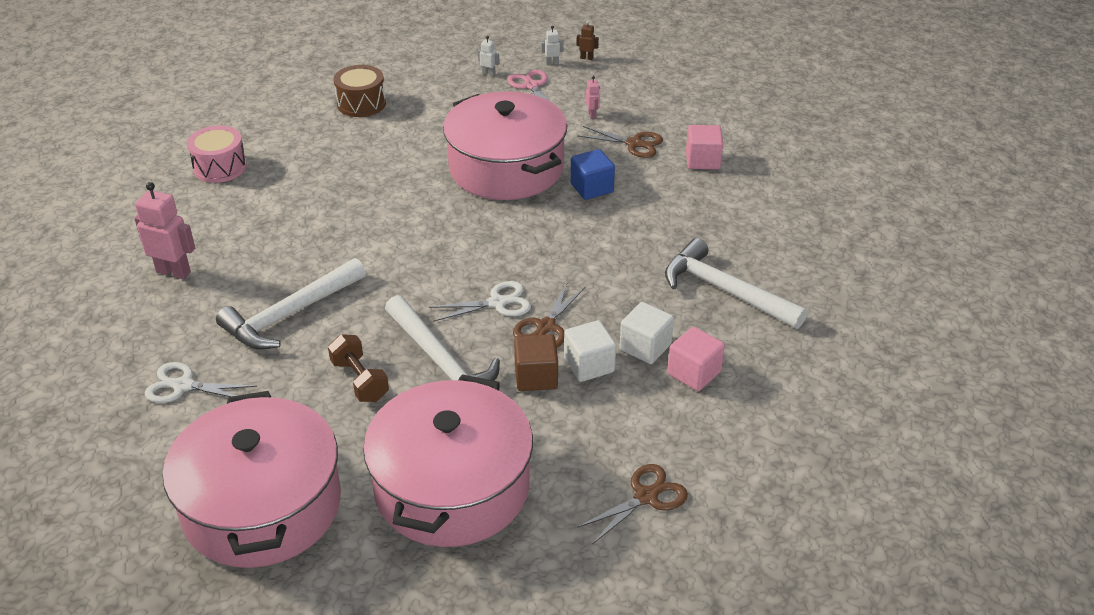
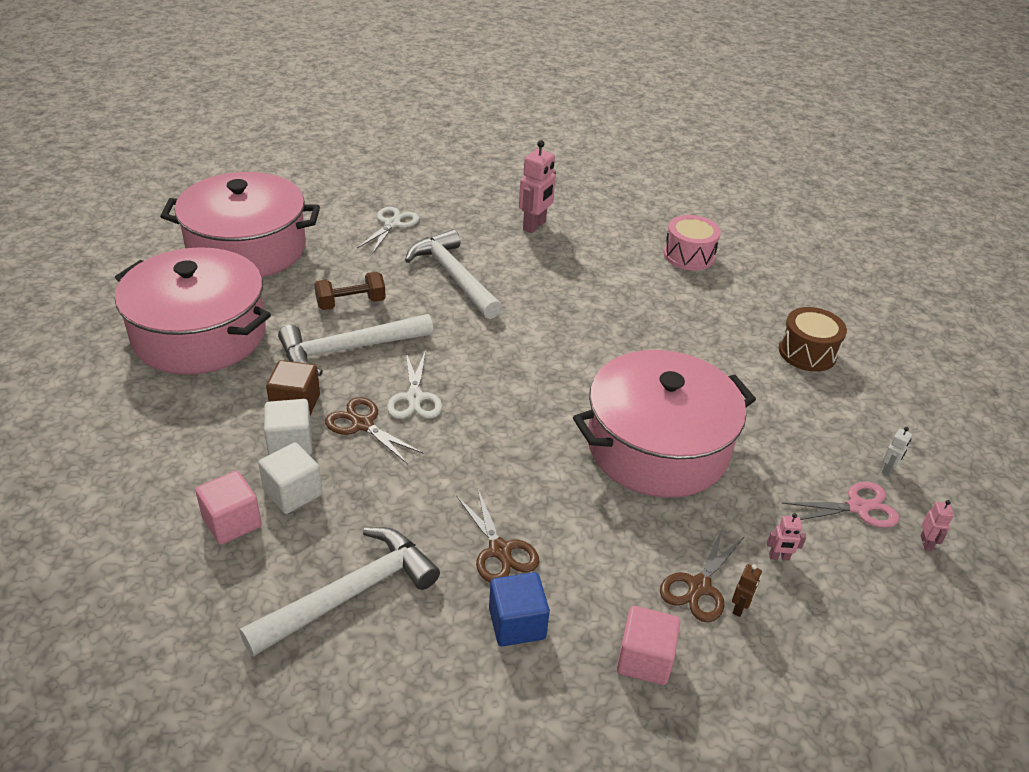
camera: 100 degrees right, 0 degrees up
(552, 63) = (926, 543): white robot -> pink robot
(586, 58) = (949, 589): brown robot -> brown robot (739, 608)
(591, 188) = (599, 516): blue cube -> blue cube (517, 623)
(646, 497) = (103, 443): brown scissors -> brown scissors (500, 551)

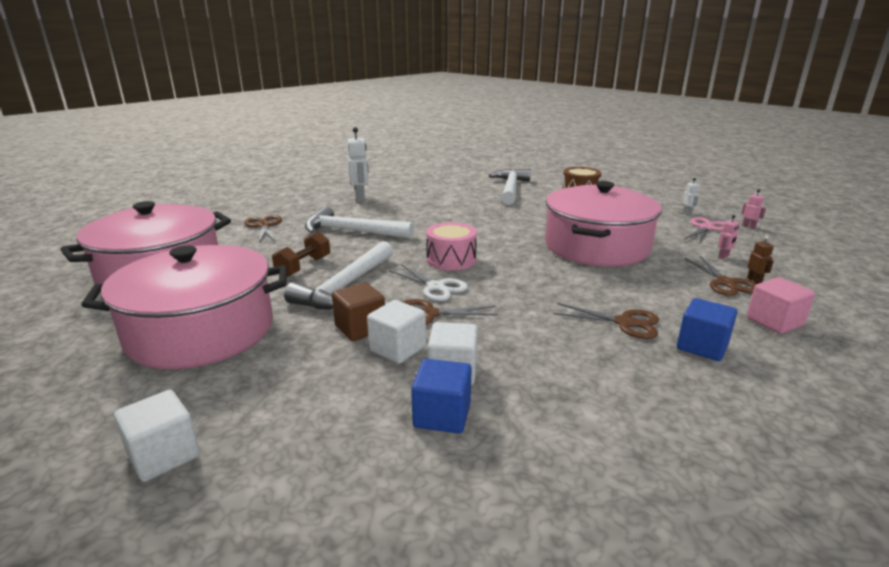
camera: 40 degrees left, 15 degrees down
(68, 431) = (164, 455): none -> white cube
(232, 522) = (442, 415): pink cube -> blue cube
(350, 593) = (599, 396): white hammer -> white hammer (510, 189)
(392, 224) = (264, 226): white scissors -> brown scissors
(534, 226) = (360, 199): pink robot -> white robot
(689, 255) = (463, 183): pink drum -> pink drum (451, 259)

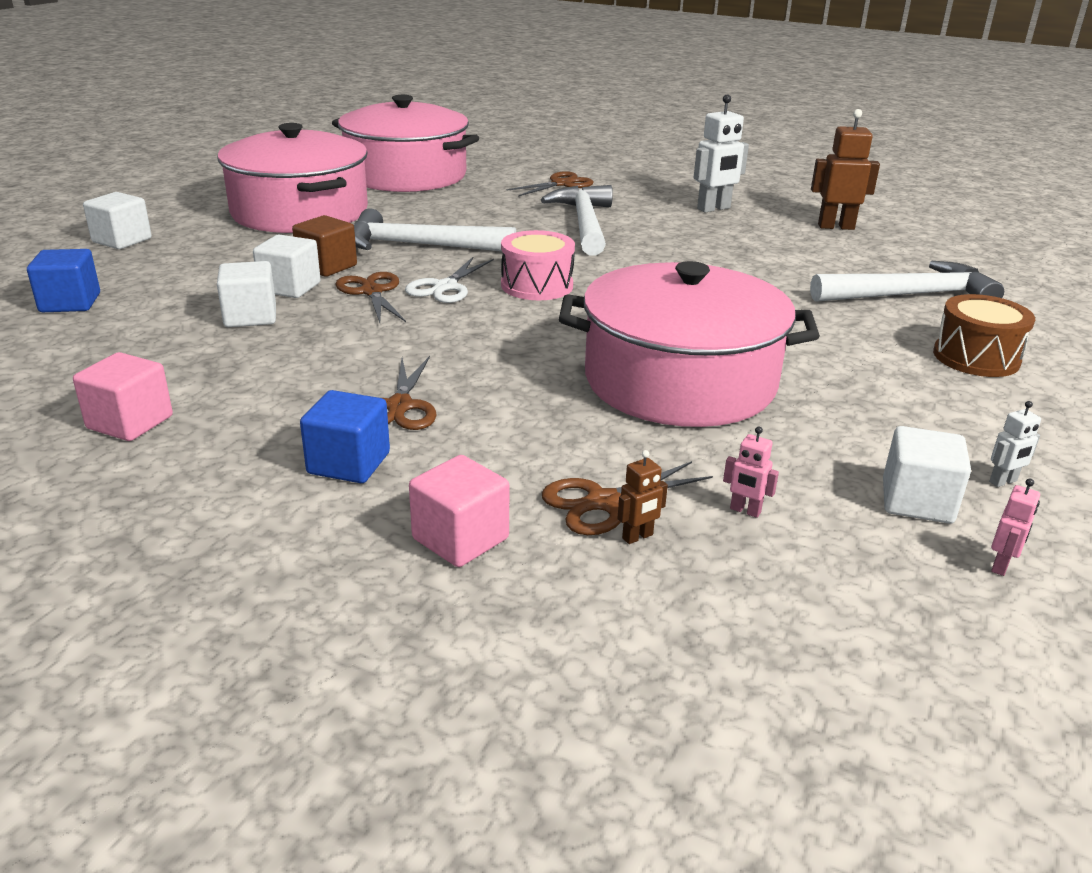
camera: 70 degrees right, 5 degrees up
(303, 267) = (459, 220): brown dumbbell -> none
(414, 182) = (835, 227): none -> brown robot
(442, 415) = (174, 320): blue cube -> blue cube (70, 303)
(653, 441) = (130, 422): none -> pink cube
(706, 228) = (917, 501): pink scissors -> white cube

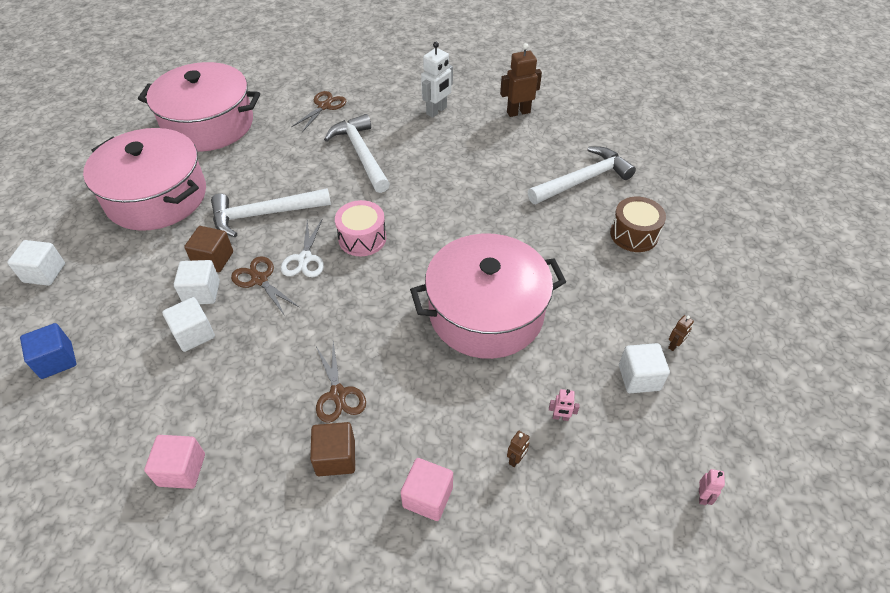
camera: 20 degrees left, 20 degrees up
(349, 463) = (335, 457): blue cube -> brown cube
(603, 502) = (487, 438): brown scissors -> none
(1001, 566) = (689, 414): pink robot -> pink robot (702, 496)
(1003, 482) = (674, 345): white robot -> brown robot

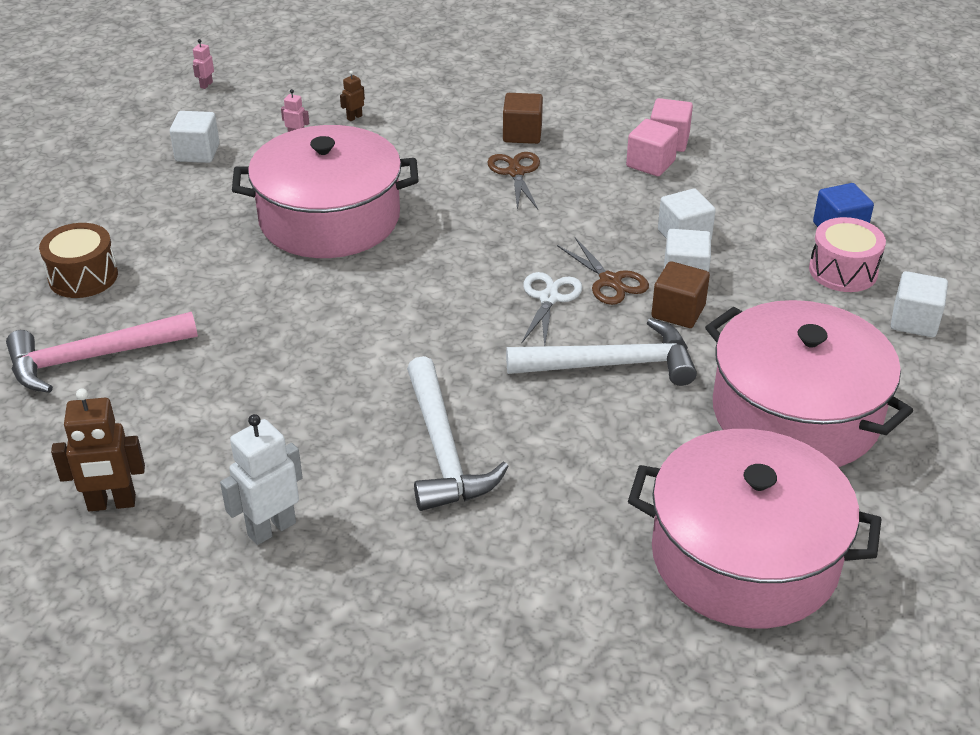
camera: 170 degrees left, 10 degrees down
(324, 106) = (502, 573): brown scissors -> none
(362, 238) = (465, 314): pink drum -> pink drum (843, 271)
(427, 497) = (442, 106): pink cube -> pink cube (650, 163)
(583, 180) = (92, 358): white hammer -> pink hammer
(674, 345) = (138, 171): brown robot -> none

